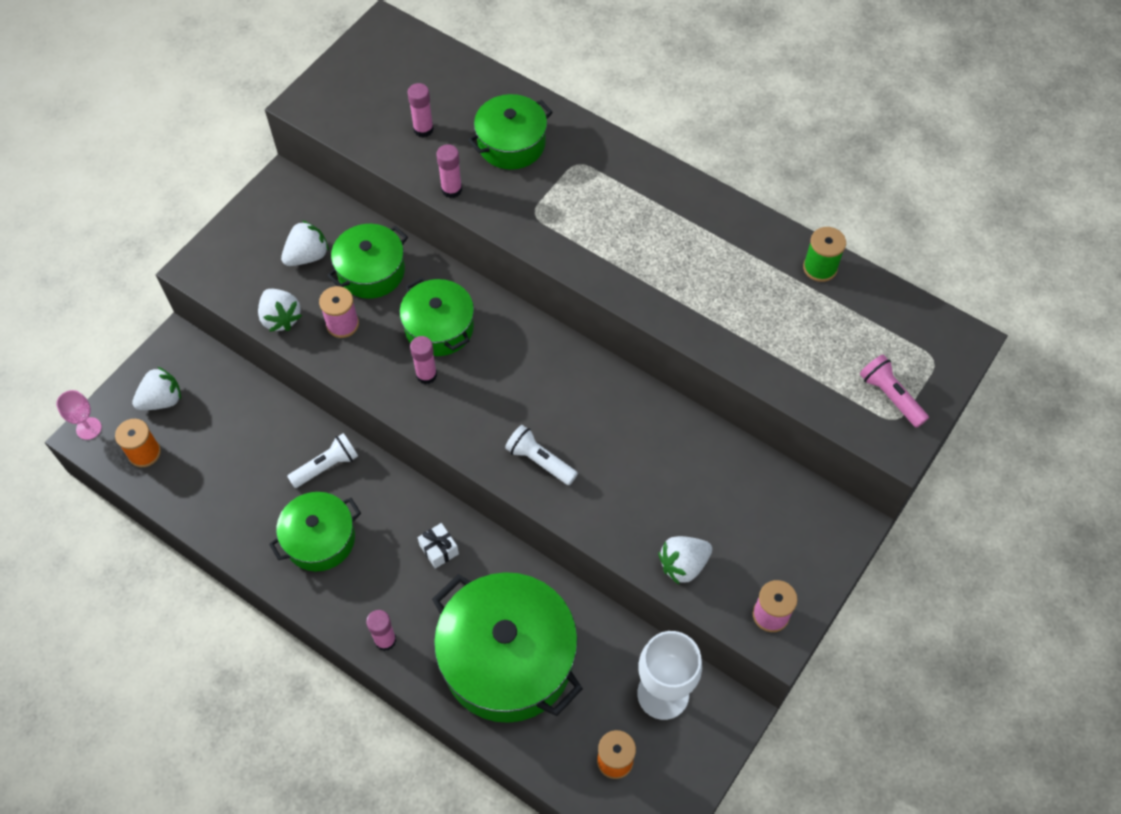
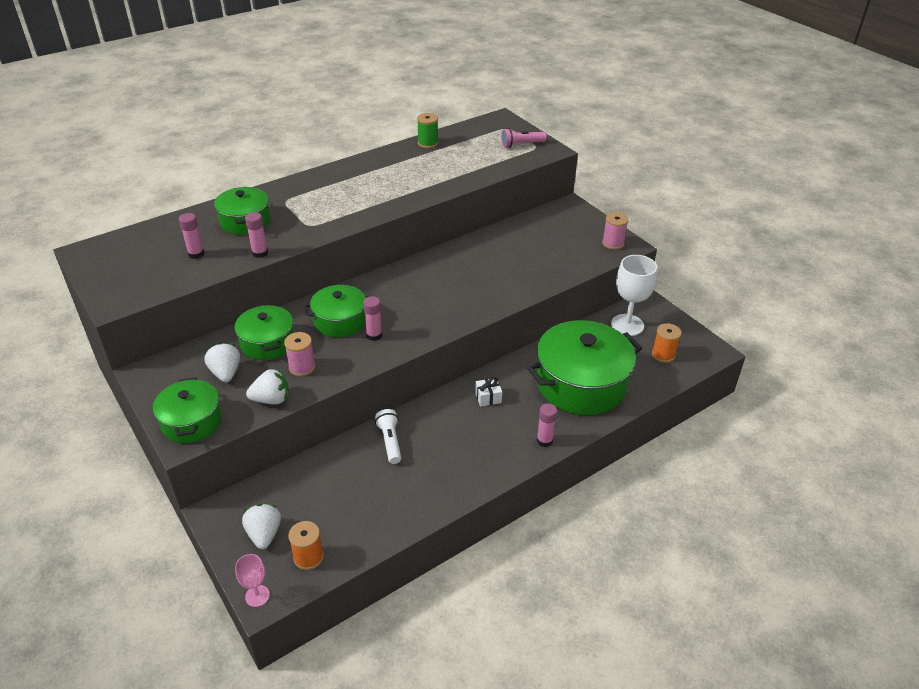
camera: 70 degrees left, 20 degrees down
(320, 539) = (449, 459): green pot -> green pot (191, 422)
(539, 461) = (471, 301): white flashlight -> none
(683, 565) = (569, 264): white strawberry -> none

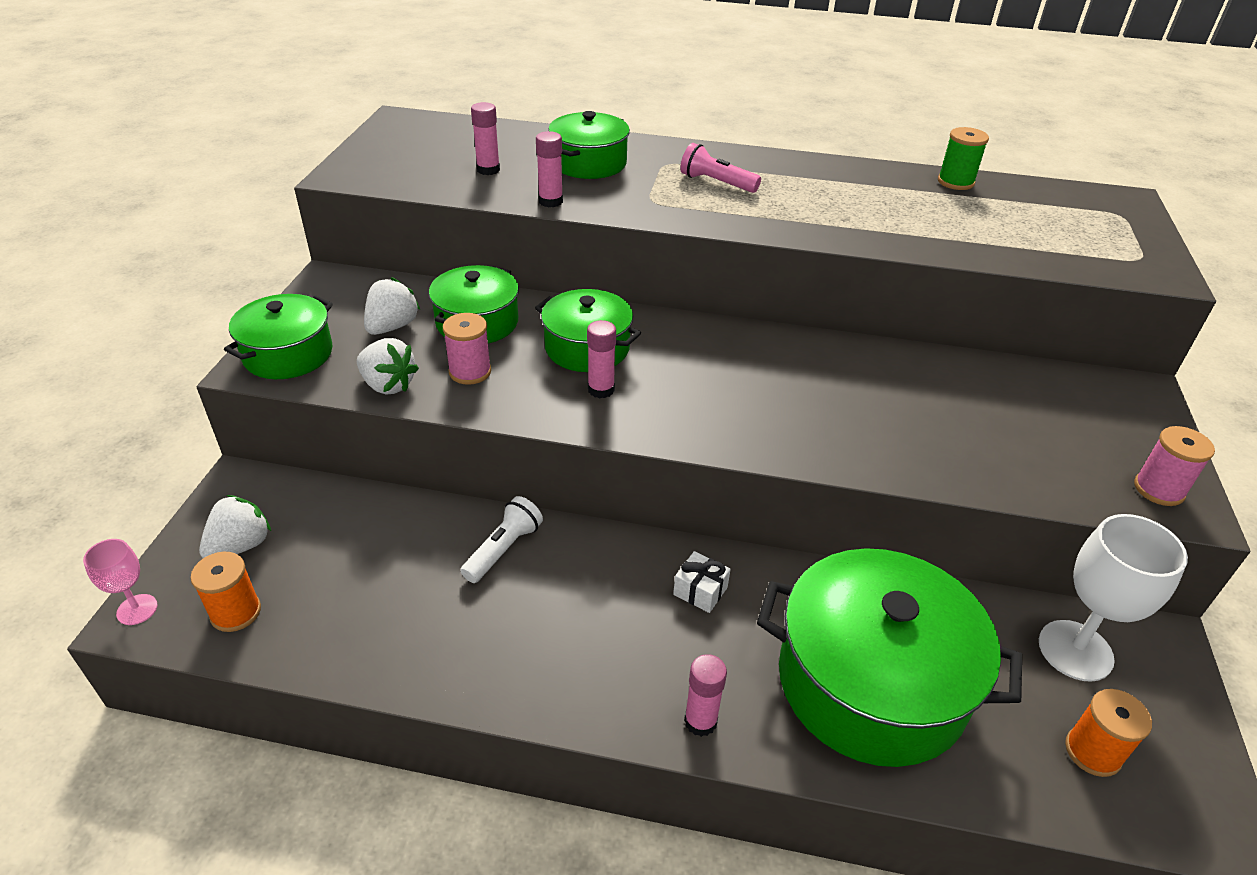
camera: 45 degrees right, 0 degrees up
(521, 144) = (1116, 245): pink flashlight -> pink flashlight (716, 183)

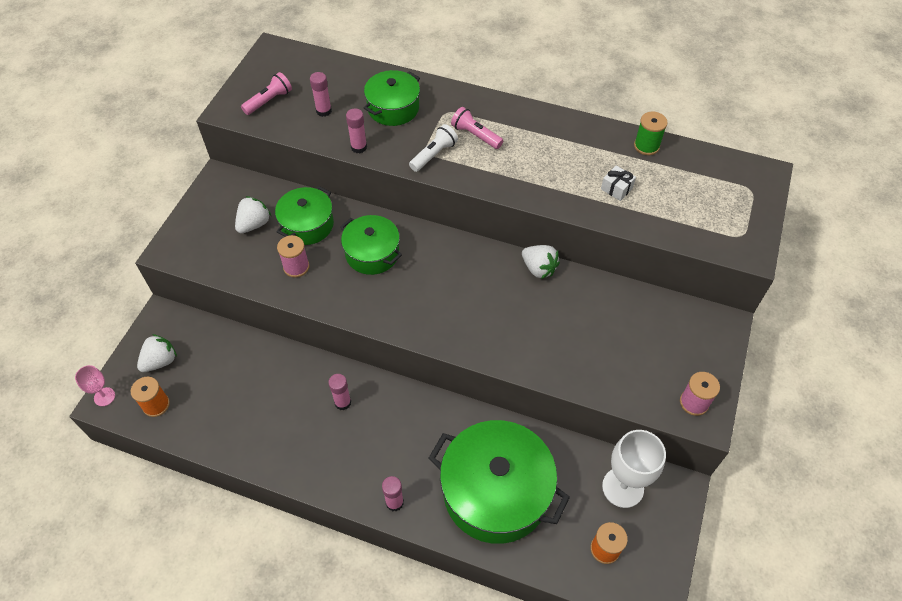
camera: 10 degrees right, 15 degrees up
(288, 354) = (189, 242): green pot -> none
(388, 385) = (246, 273): white strawberry -> white strawberry (538, 269)
(404, 164) = (269, 101): none -> pink flashlight
(503, 549) = (307, 380): white flashlight -> white flashlight (434, 154)
(601, 389) = (373, 289): pink glue stick -> pink glue stick (343, 402)
(700, 591) = (415, 422): white gift -> white gift (616, 189)

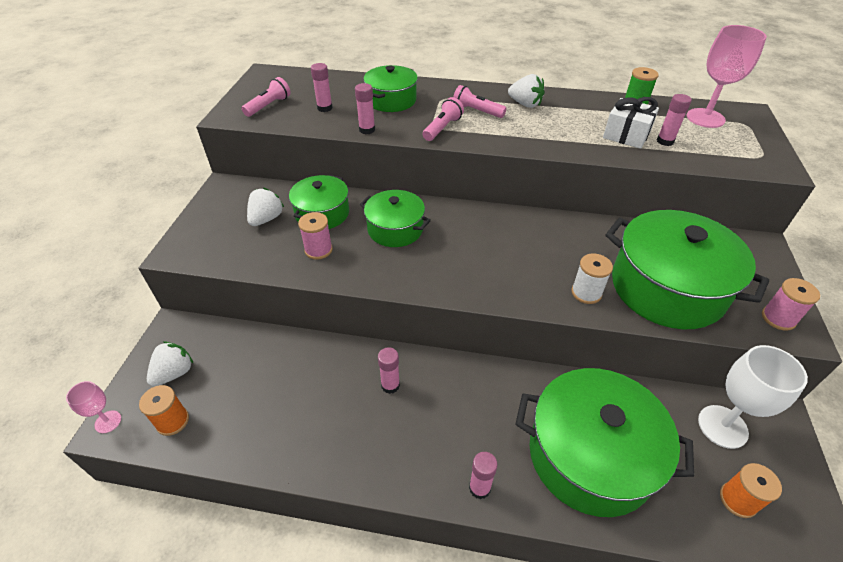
camera: 10 degrees left, 10 degrees down
(434, 154) = (442, 128): white flashlight -> pink flashlight
(528, 349) = (586, 293): none -> white spool
(538, 269) = (564, 222): white strawberry -> white strawberry (525, 104)
(605, 356) = (667, 288): none -> green pot
(616, 189) = (626, 135): white gift -> white gift, size x1.64
(652, 202) = (665, 141): none -> pink glue stick
(712, 176) = (705, 118): none -> pink goblet

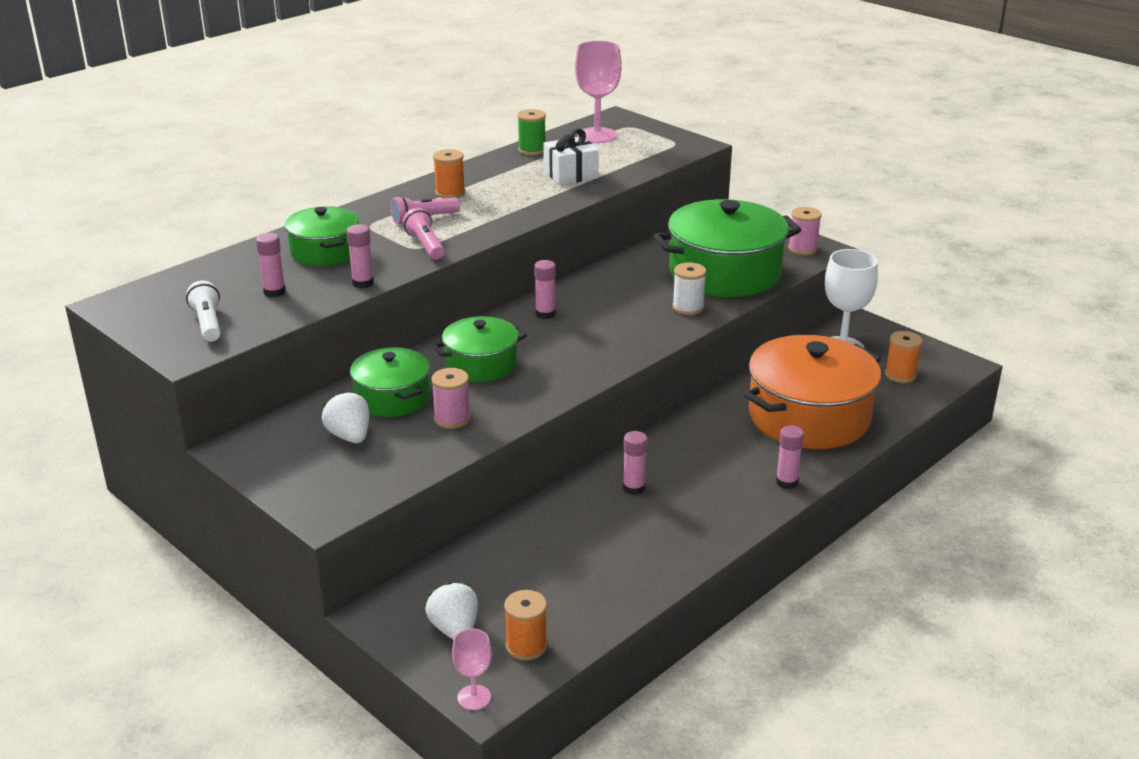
camera: 55 degrees left, 15 degrees down
(268, 106) = (207, 323): pink flashlight -> white flashlight
(525, 104) = (450, 193): white strawberry -> orange spool
(590, 455) = (809, 417): green pot -> orange pot
(665, 141) = (603, 165): pink glue stick -> pink glue stick (545, 314)

